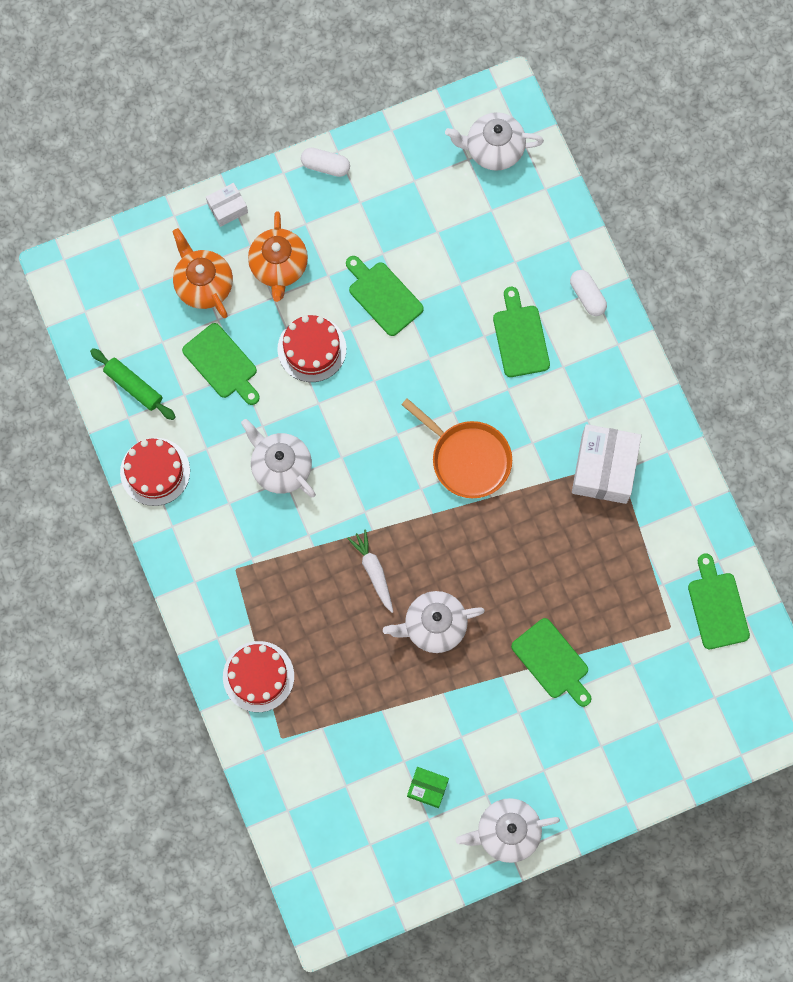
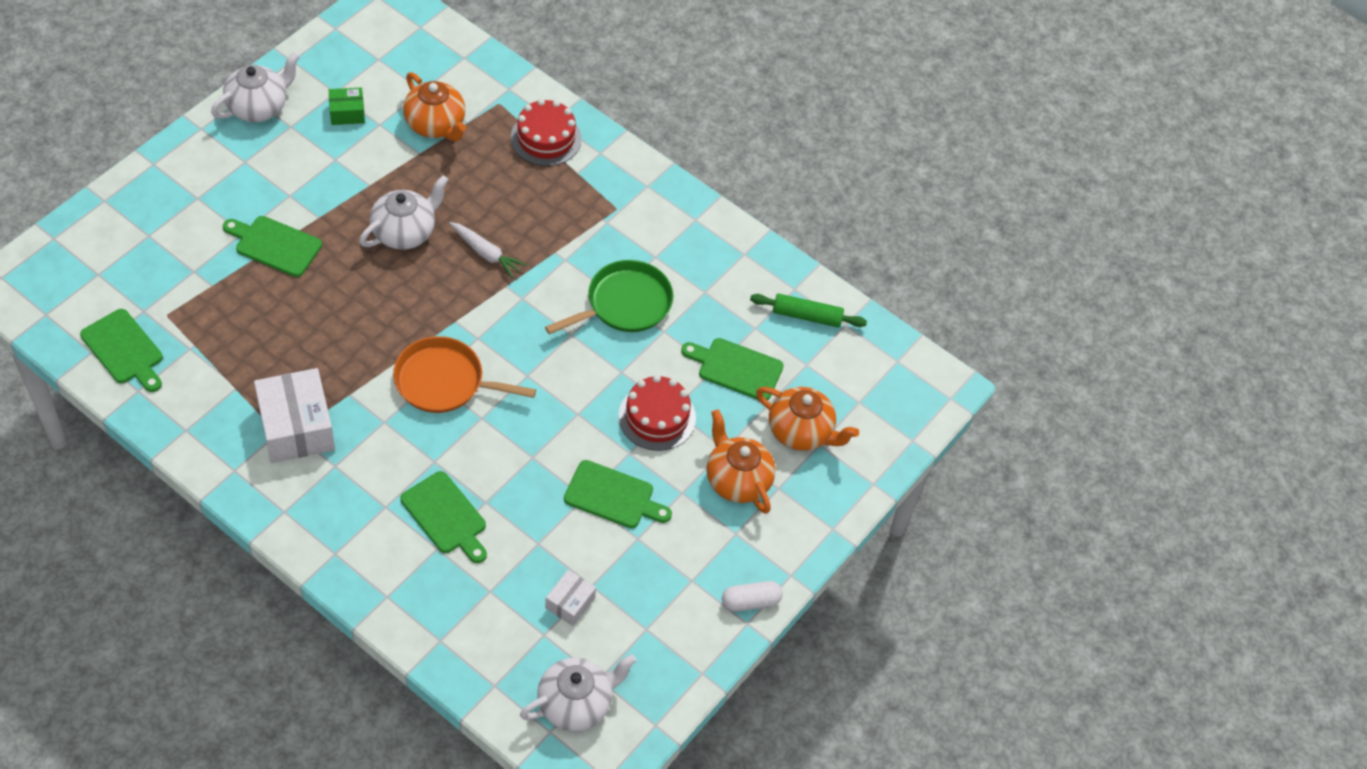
camera: 145 degrees right, 20 degrees down
(155, 471) = (739, 255): red cake -> none
(227, 208) = (825, 514): white box -> white box (570, 603)
(280, 467) = (625, 304): white teapot -> green pan
(352, 737) = (436, 125): none -> orange teapot
(587, 296) = (391, 588): white capsule -> none

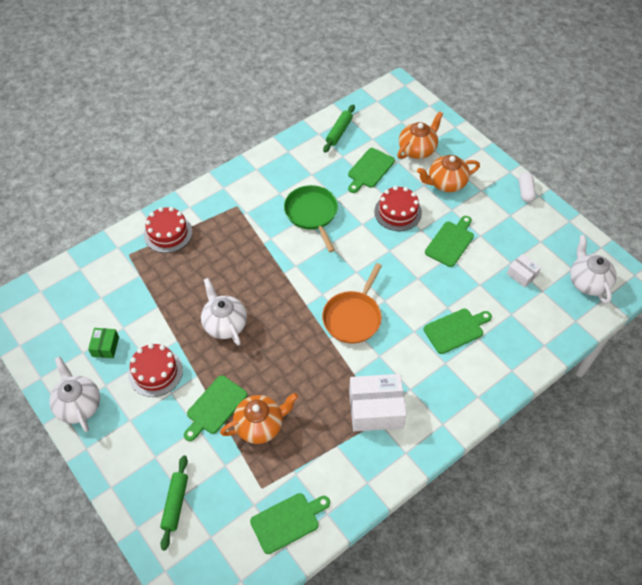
camera: 70 degrees left, 0 degrees up
(137, 231) = (175, 504): none -> green rolling pin
(317, 172) = (155, 372): none -> red cake
(436, 125) = (135, 293): orange teapot -> orange teapot (260, 425)
(486, 253) = (255, 280): white carrot -> none

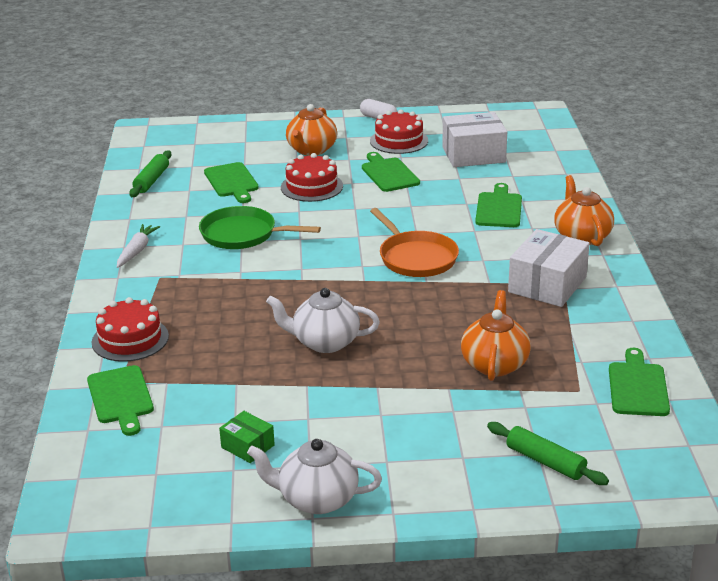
camera: 55 degrees left, 25 degrees down
(155, 372) = (335, 417): red cake -> red cake (399, 141)
(215, 407) = (436, 387): green cutting board -> green cutting board (121, 397)
(256, 177) = (137, 251): none -> white carrot
(339, 132) = (151, 180): green rolling pin -> green rolling pin turned 45 degrees clockwise
(417, 149) = (245, 148): orange teapot -> orange teapot (581, 236)
(522, 274) = (473, 154): white box -> white box, size x1.93
(587, 282) = (519, 129): white teapot -> none

